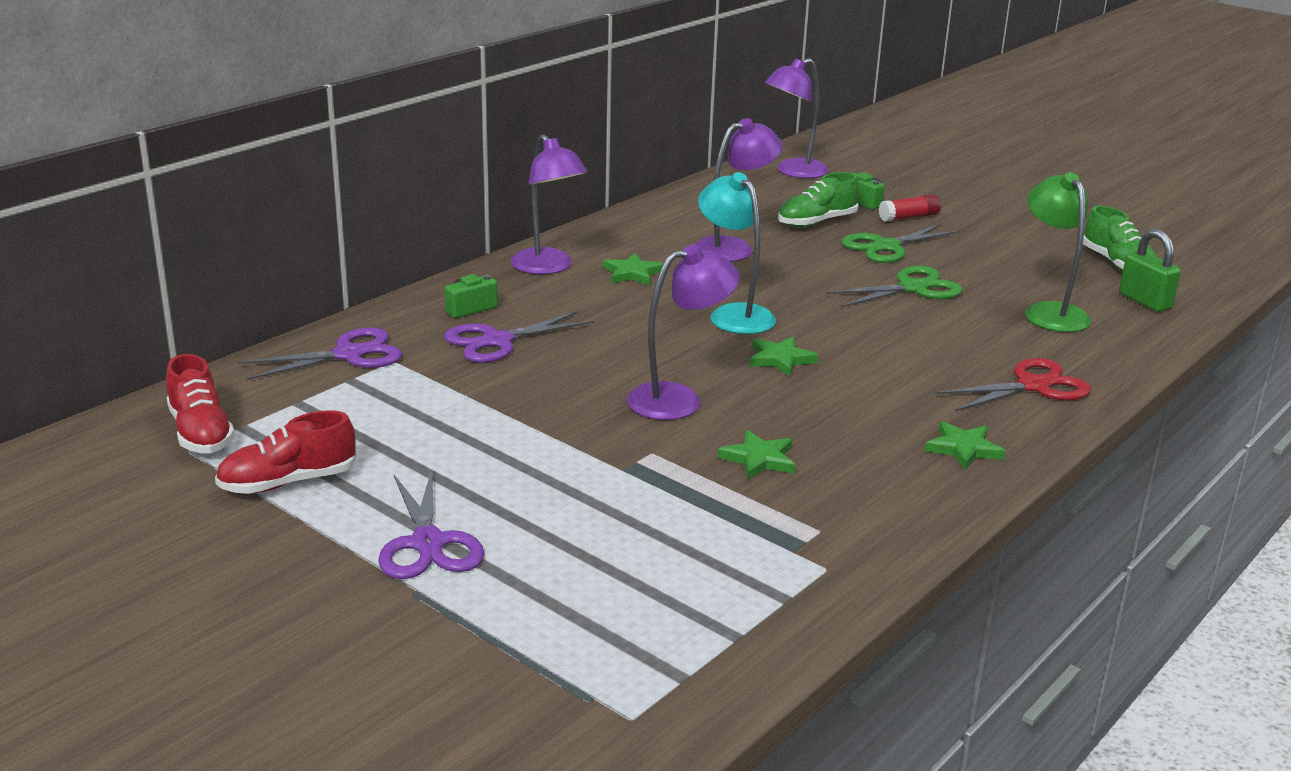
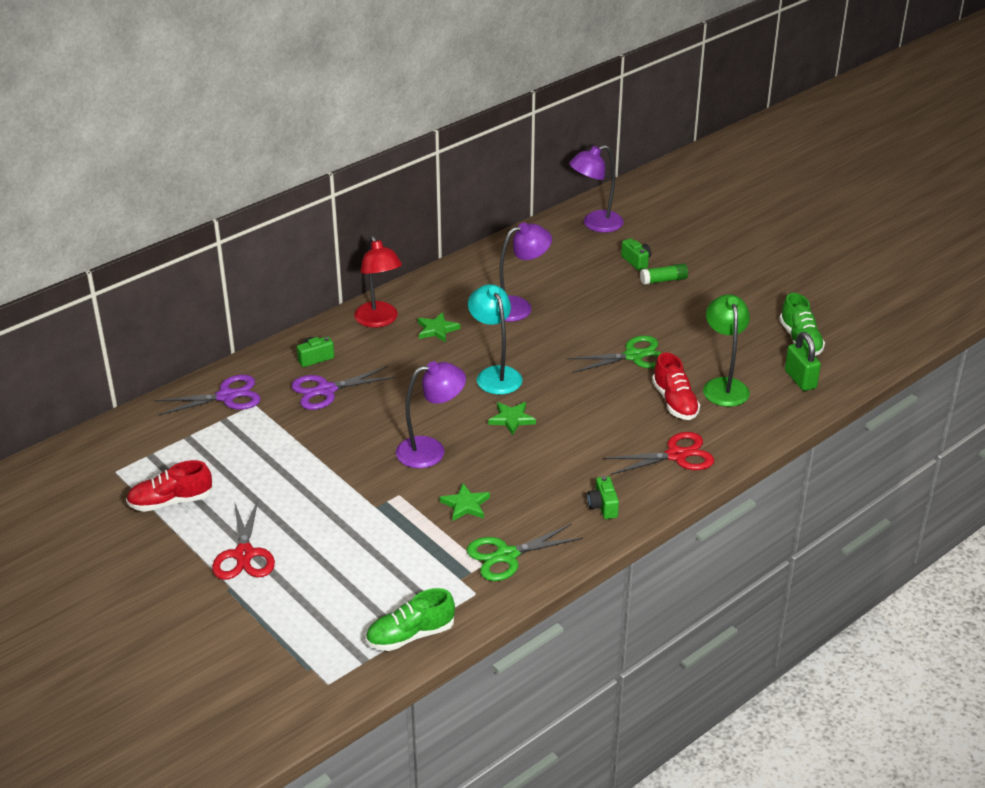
camera: 10 degrees right, 10 degrees up
(201, 433) = (124, 458): red shoe -> red shoe (675, 402)
(428, 543) = (244, 554): purple scissors -> red scissors
(548, 267) = (379, 320): purple lamp -> red lamp
(817, 222) = (591, 282): green shoe -> green shoe (410, 635)
(886, 247) = (633, 312): green scissors -> green scissors (507, 556)
(908, 217) = (663, 280): red glue stick -> green glue stick
(963, 449) = (603, 506): green star -> green camera

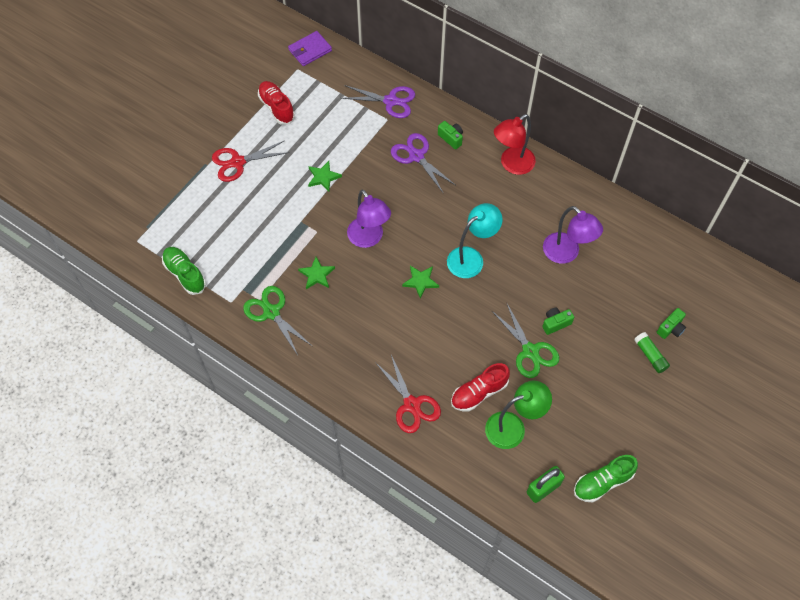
camera: 75 degrees right, 25 degrees up
(90, 454) = (310, 50): none -> purple wallet
(226, 396) = (390, 101): purple scissors -> purple scissors turned 45 degrees counterclockwise
(437, 329) = (514, 205): green star -> green star (323, 177)
(595, 224) = (716, 285): purple lamp -> none
(603, 506) = (338, 363): green camera -> green camera (555, 323)

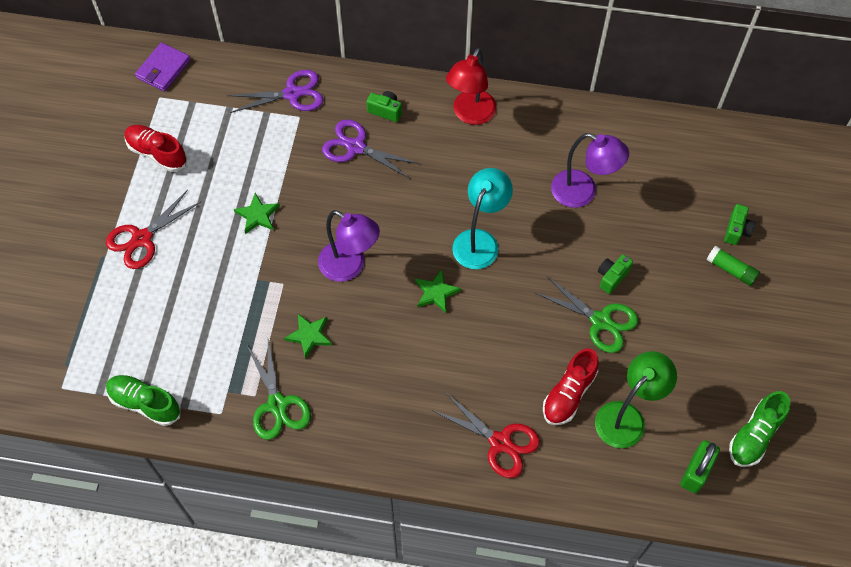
camera: 25 degrees left, 0 degrees up
(271, 312) = (277, 404): green scissors -> green scissors turned 135 degrees counterclockwise

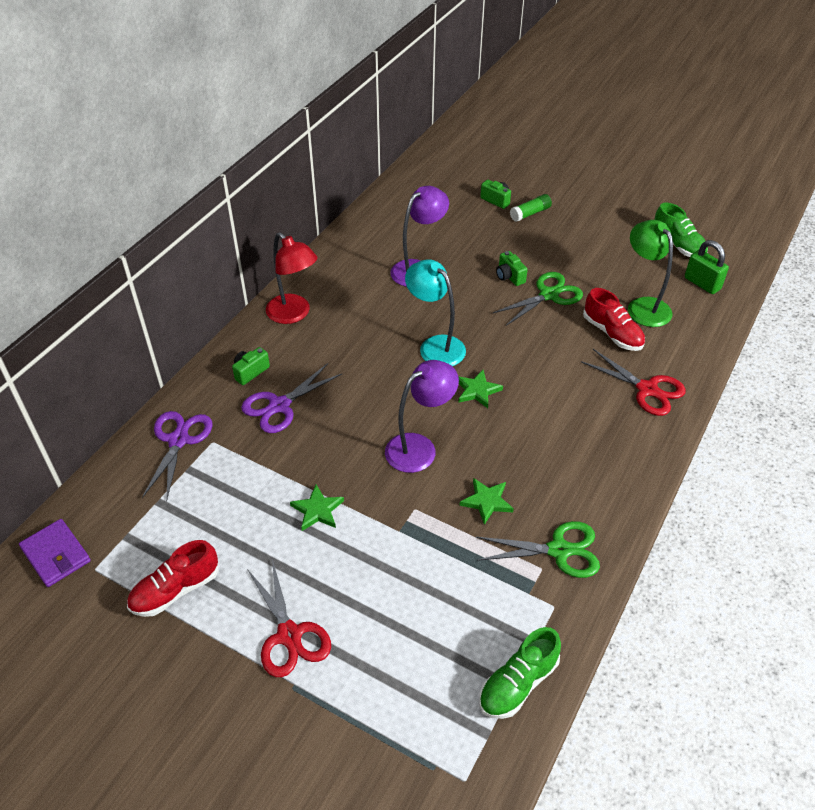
camera: 70 degrees left, 15 degrees down
(500, 442) = (647, 389): red scissors -> red scissors turned 75 degrees clockwise

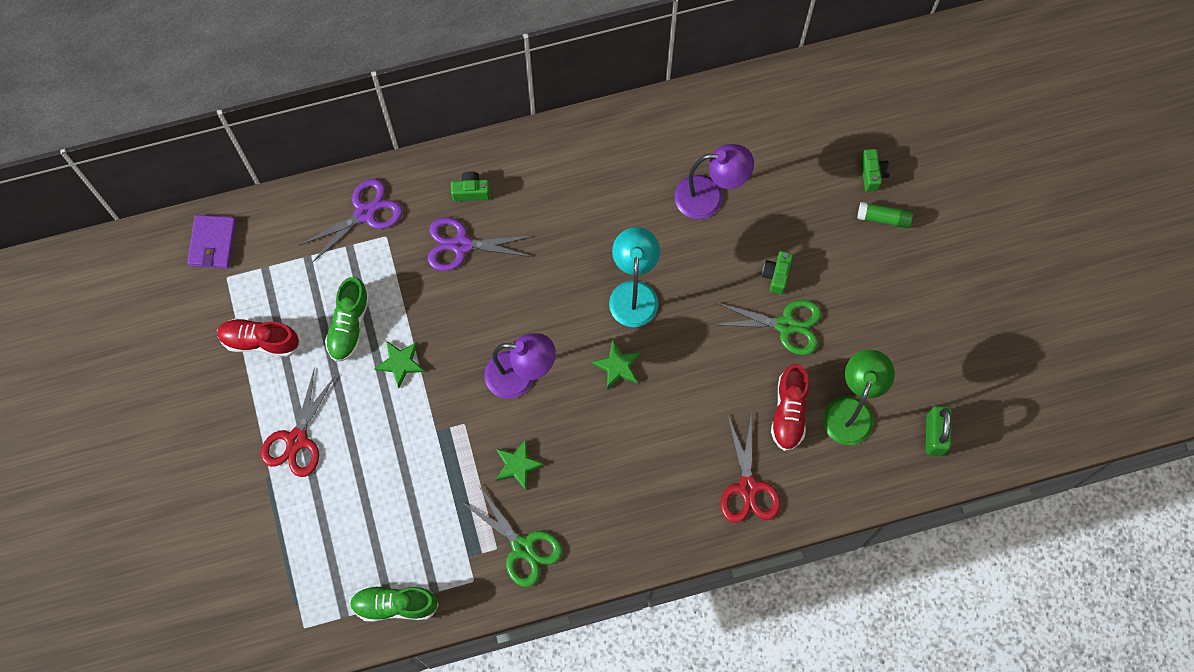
camera: 45 degrees right, 25 degrees up
(294, 314) = (559, 158): red lamp -> none
(678, 245) = (972, 375): green shoe -> green shoe (349, 325)

